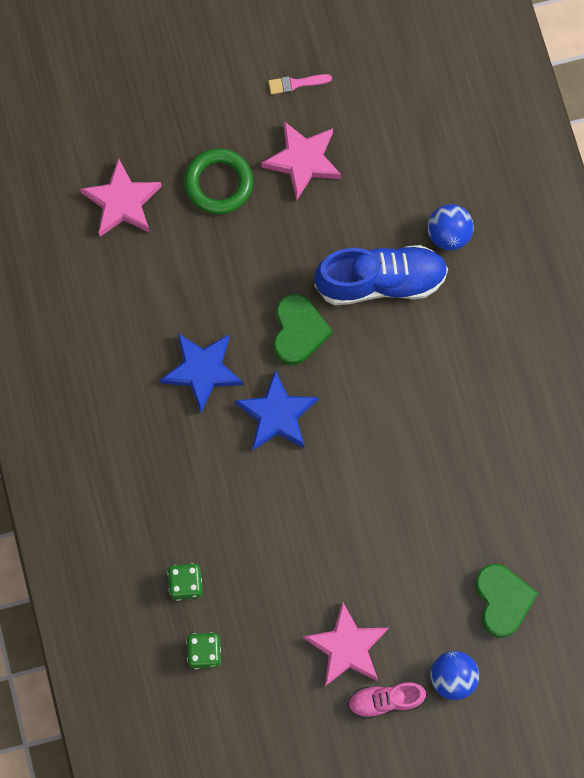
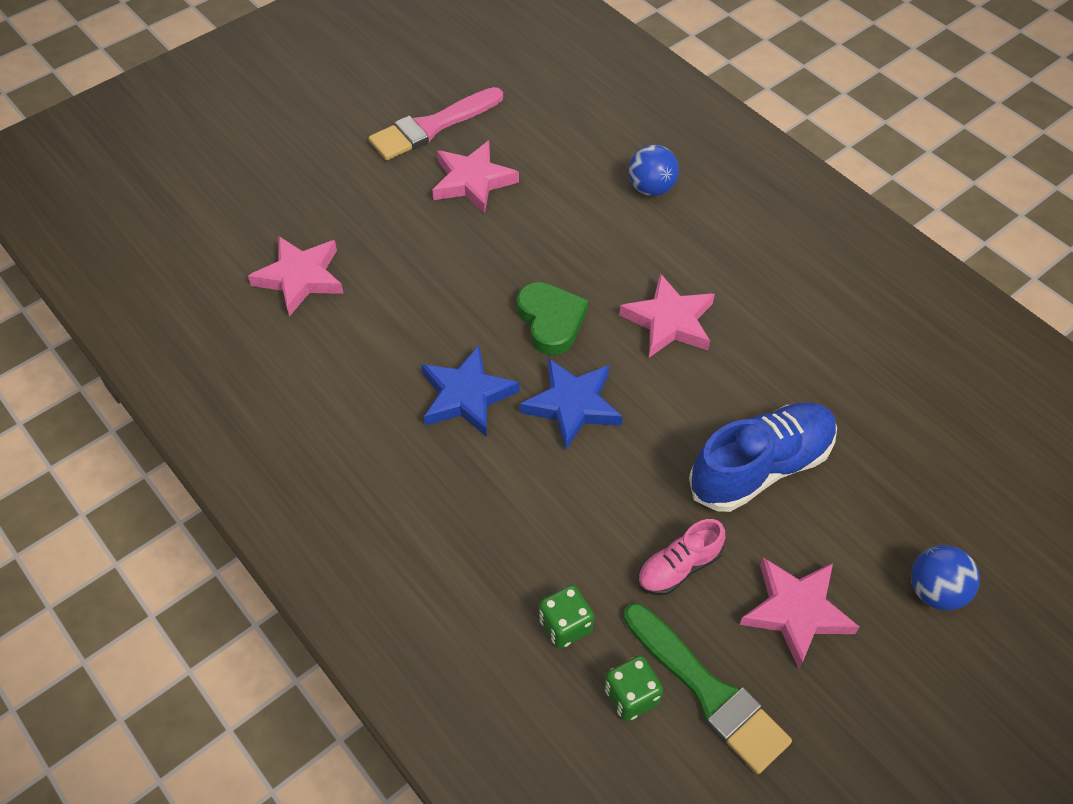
camera: 25 degrees left, 20 degrees down
(218, 183) = (396, 227): green ring -> none
(256, 673) = (708, 692): none -> green brush
(296, 83) = (432, 127): pink brush -> pink brush, size x2.20
(381, 281) = (609, 248): blue shoe -> blue shoe (761, 467)
(385, 700) = (878, 652): pink shoe -> pink shoe (678, 567)
(390, 373) = (669, 321): none -> pink star
(502, 600) = (930, 485): green heart -> none

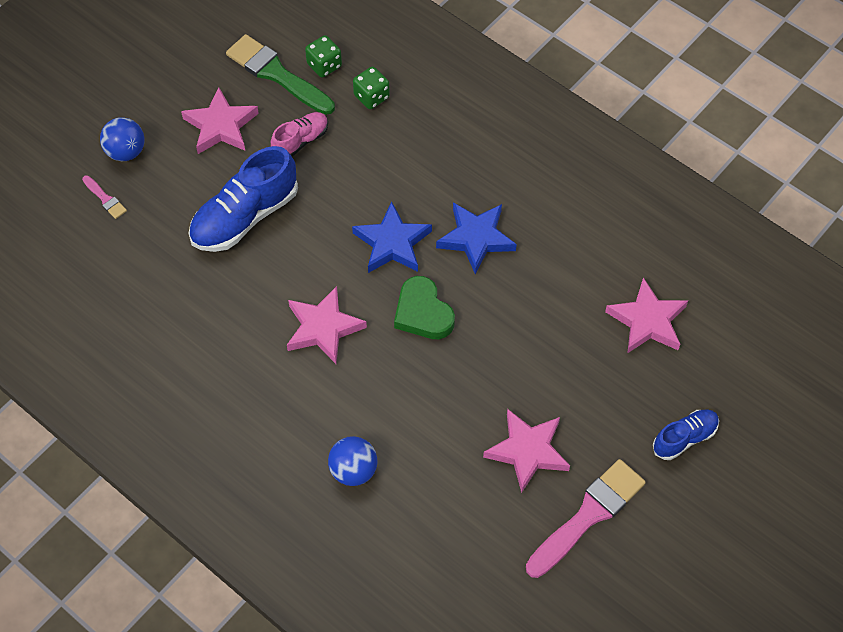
camera: 170 degrees right, 5 degrees up
(313, 171) = (684, 438): none -> blue shoe
(955, 522) = (105, 199): none -> pink brush

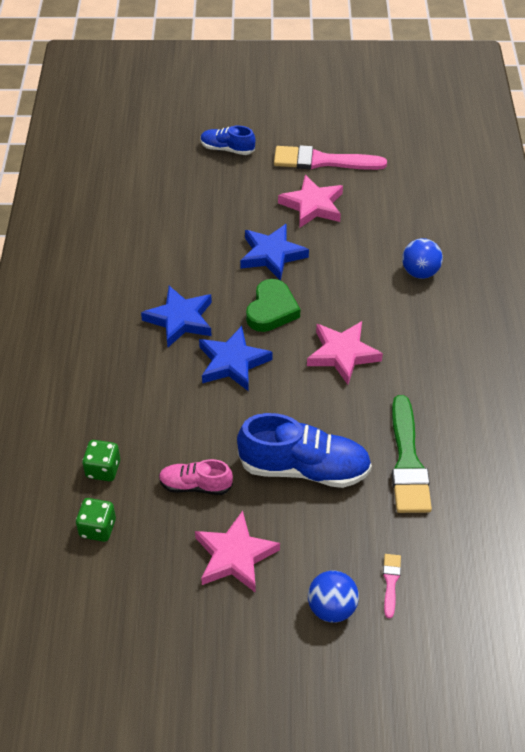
camera: 130 degrees left, 10 degrees down
(277, 74) = (139, 557): green brush -> green brush (407, 461)
(490, 363) = (272, 255): none -> blue star
(647, 321) = (159, 203): pink star -> none

